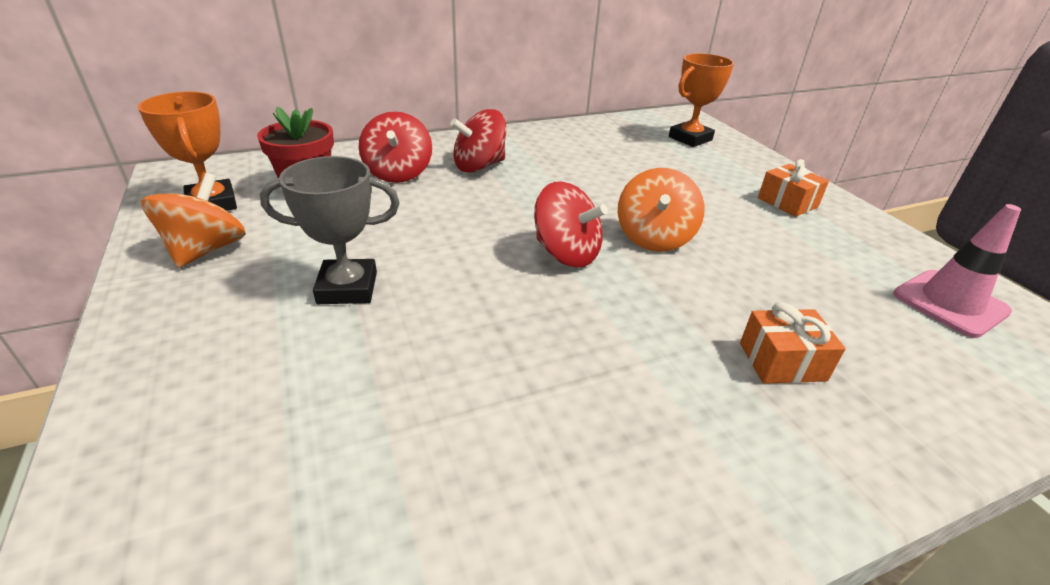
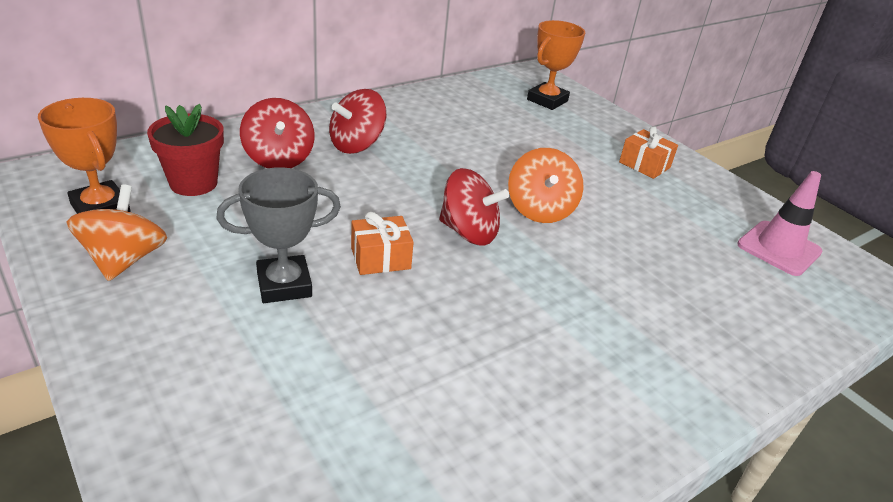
camera: 15 degrees left, 0 degrees up
(782, 361) = (663, 311): orange gift -> orange gift (380, 258)

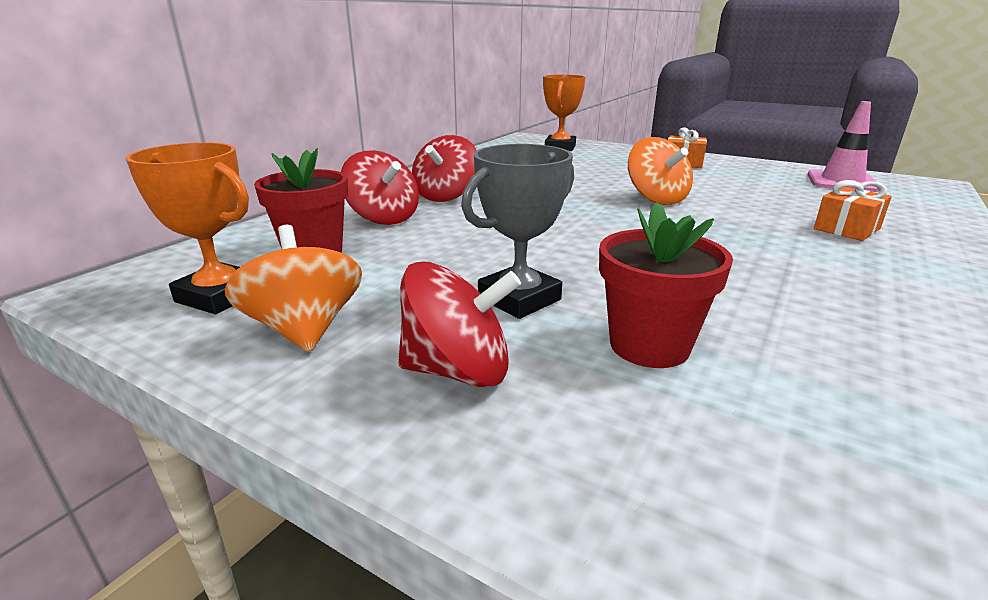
camera: 20 degrees left, 10 degrees down
(320, 361) = (649, 346): none -> red flower pot
(380, 258) = (580, 256): orange gift -> orange gift (846, 229)
(469, 232) = (626, 223): red spinning top -> red spinning top (458, 371)

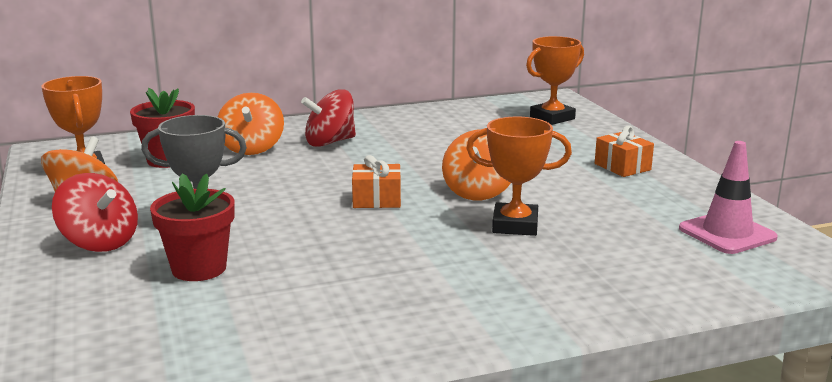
camera: 40 degrees right, 5 degrees down
(383, 218) = (252, 148): red spinning top -> orange spinning top
(744, 212) = (515, 225): none -> orange trophy
(846, 229) = (554, 266): orange gift -> orange gift (377, 200)

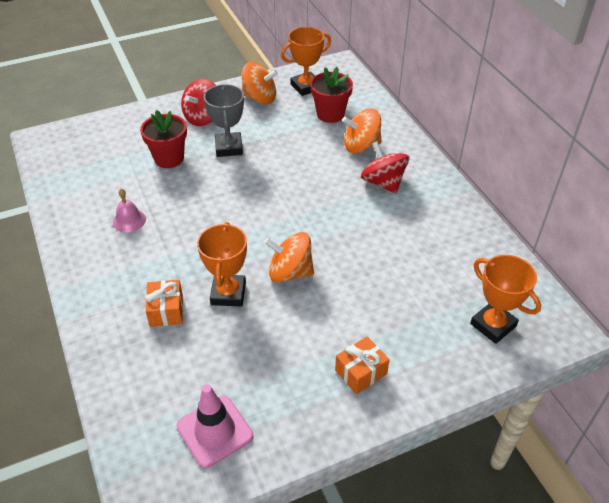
camera: 85 degrees right, 25 degrees up
(350, 297) = (129, 220): none -> pink bell
(377, 200) = (270, 218): orange gift -> orange gift (166, 310)

